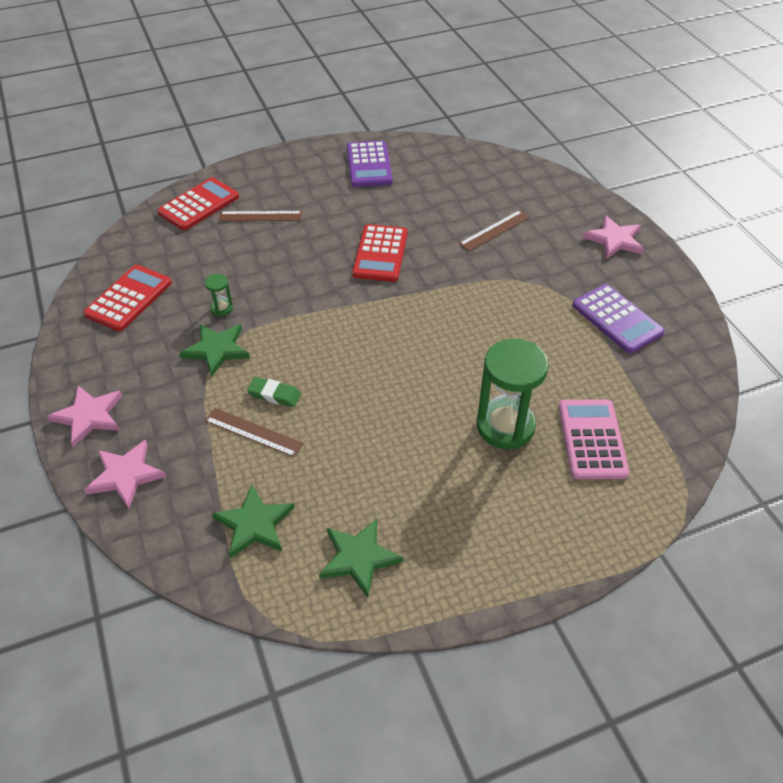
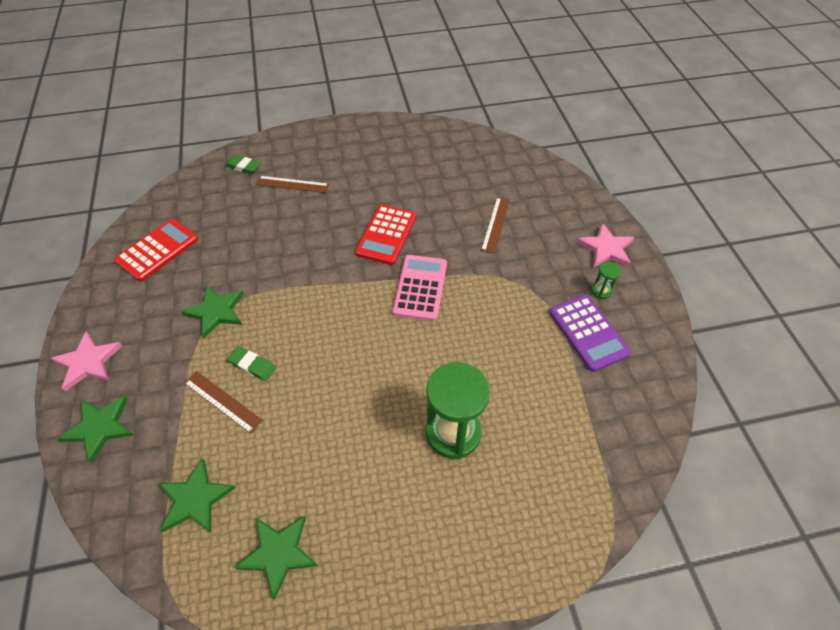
camera: 10 degrees right, 5 degrees up
(125, 475) = (100, 427): pink star -> green star
(199, 205) = (243, 167): red calculator -> green eraser
(222, 308) = (232, 271): green hourglass -> green hourglass (601, 291)
(369, 165) = (400, 145): purple calculator -> none
(494, 230) = (495, 224): brown ruler -> brown ruler turned 45 degrees counterclockwise
(592, 439) = (532, 461): pink calculator -> pink calculator (420, 288)

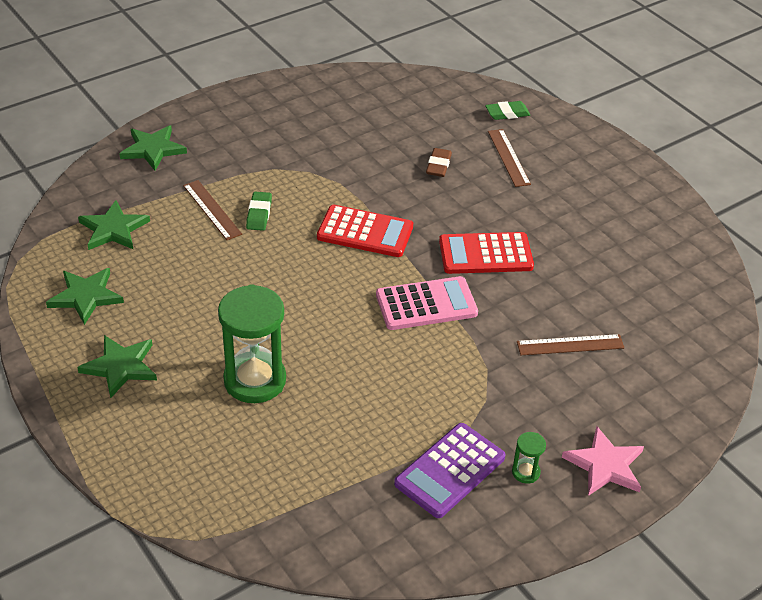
camera: 65 degrees right, 10 degrees down
(88, 362) = (210, 115): pink star -> none
(157, 250) = (355, 102): red calculator -> red calculator (365, 232)
(216, 312) = (306, 168): green star -> green star (120, 367)
(223, 401) = (212, 209): brown ruler -> brown ruler turned 45 degrees counterclockwise
(243, 167) = (507, 113): green eraser -> green eraser turned 75 degrees clockwise
(273, 226) = (438, 165): none -> brown eraser

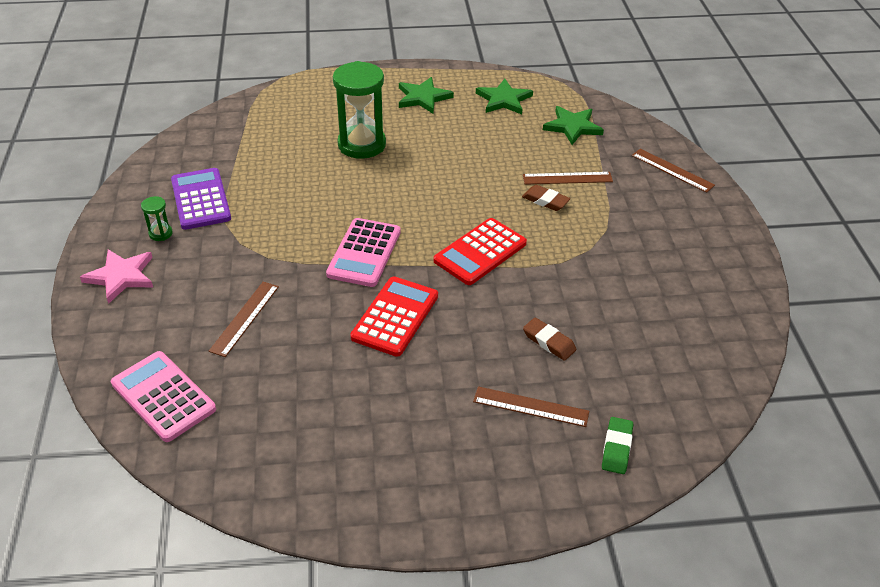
camera: 120 degrees right, 0 degrees up
(153, 149) = (672, 170): green star -> brown ruler
(259, 214) = (545, 201): green eraser -> brown eraser
(688, 350) = (163, 396): none -> pink calculator

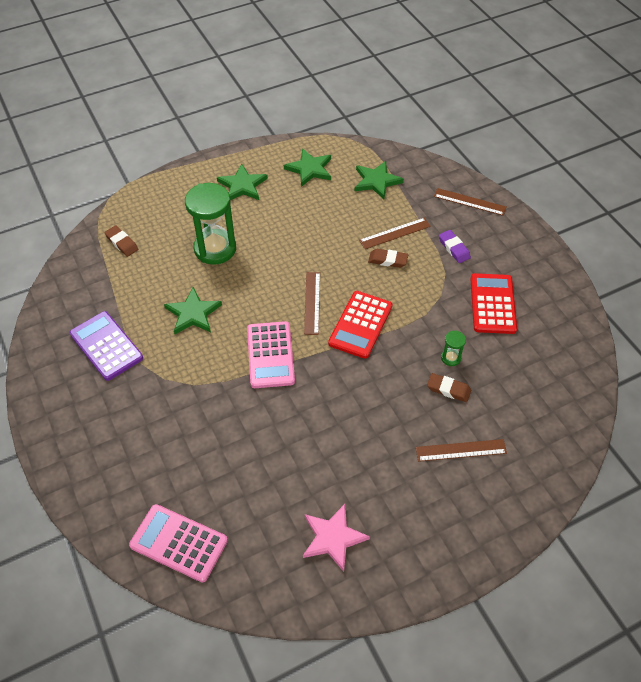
camera: 20 degrees left, 10 degrees up
(121, 276) = (79, 444): pink star -> pink star (333, 538)
(160, 233) = (90, 391): green hourglass -> green hourglass (450, 358)
(245, 318) = (206, 448): brown ruler -> brown ruler (312, 303)
(270, 117) = (122, 243): none -> brown eraser
(305, 195) = (193, 313): none -> green star
(395, 316) = (324, 406): red calculator -> red calculator (492, 304)
(617, 448) = (535, 463): green eraser -> none
(629, 209) = (454, 248): none -> purple eraser

